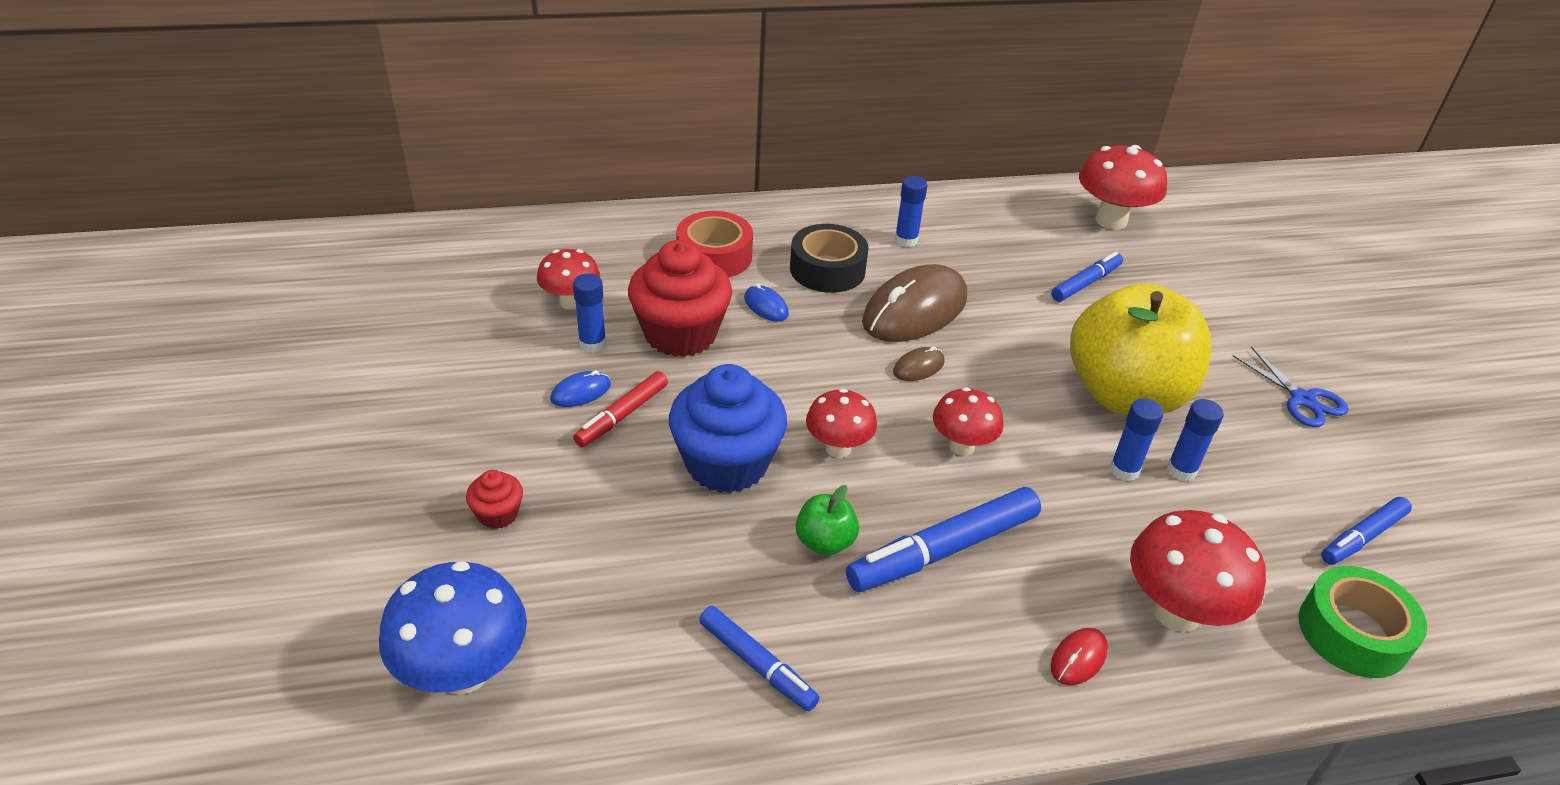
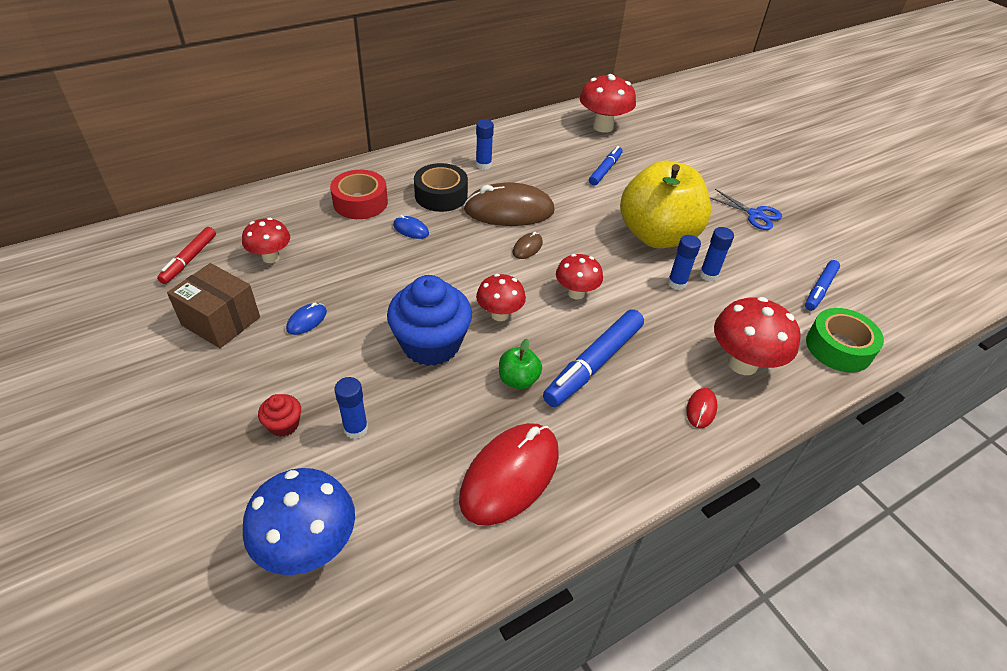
camera: 20 degrees left, 5 degrees up
(477, 367) = (221, 321): none -> brown box
(592, 343) = (300, 284): blue glue stick -> blue glue stick (356, 429)
(622, 415) = (344, 330): red marker -> red marker (189, 259)
(680, 334) = (360, 262): red cupcake -> none
(757, 664) = (510, 475): blue marker -> red mouse
(915, 310) = (509, 210): brown mouse -> brown mouse turned 60 degrees clockwise

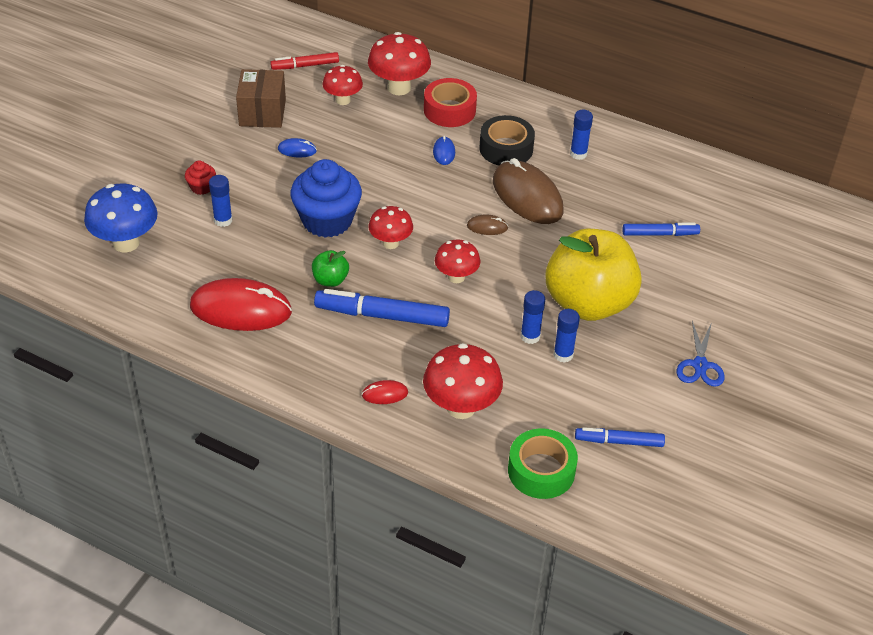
camera: 60 degrees right, 0 degrees up
(603, 127) = (739, 206): red mushroom -> red mushroom (399, 88)

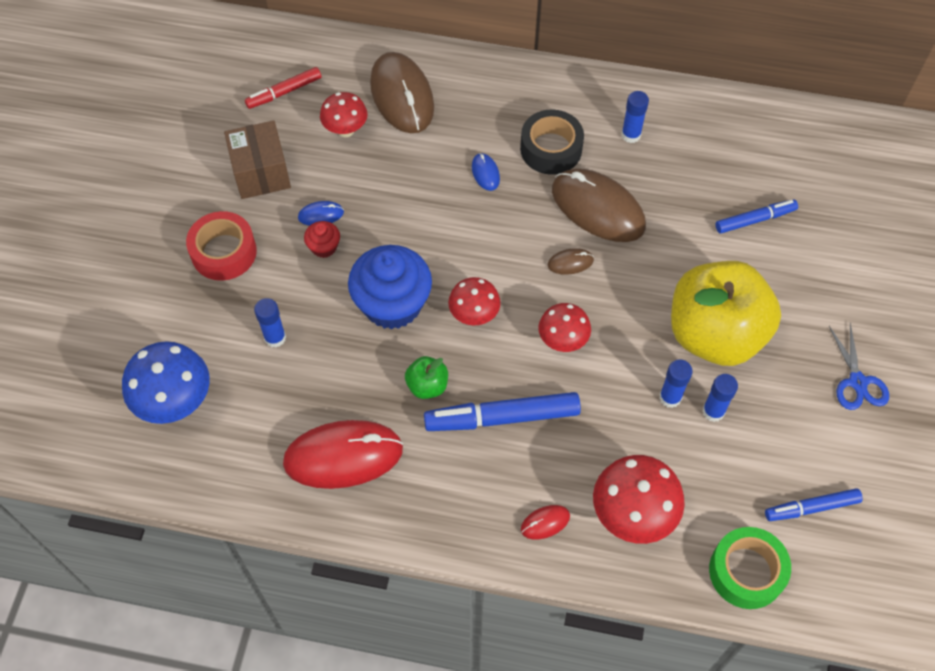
camera: 15 degrees left, 15 degrees up
(201, 187) = (232, 298): red cupcake -> red cupcake (324, 247)
(399, 88) = (402, 96): red mushroom -> brown mouse
(449, 110) = (470, 112): red tape -> red tape (224, 252)

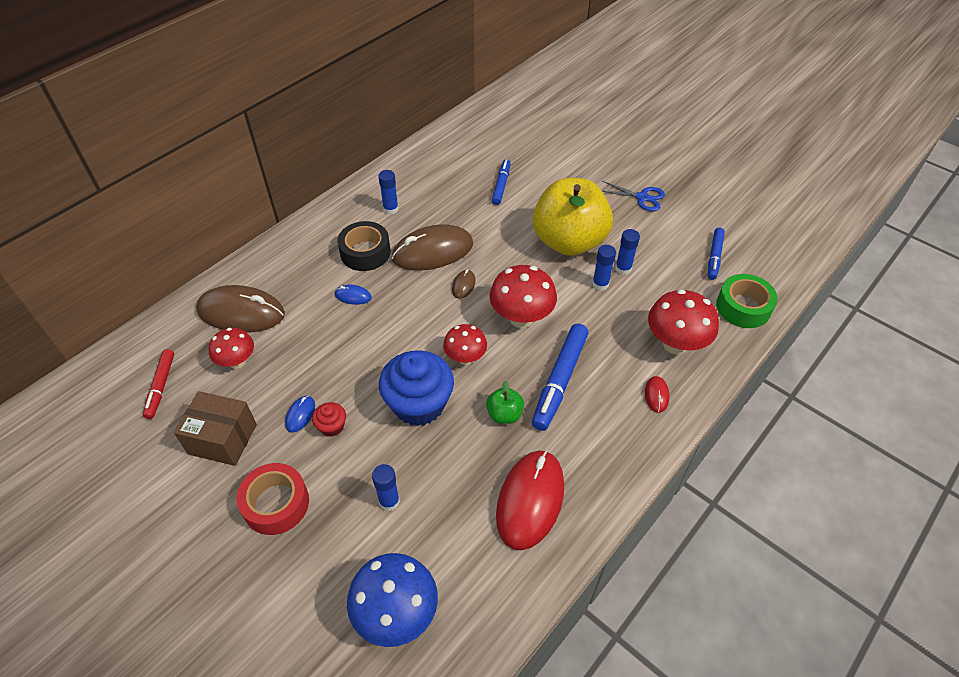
camera: 60 degrees left, 10 degrees down
(562, 341) = (521, 318): red mushroom -> red mushroom, size x1.58

